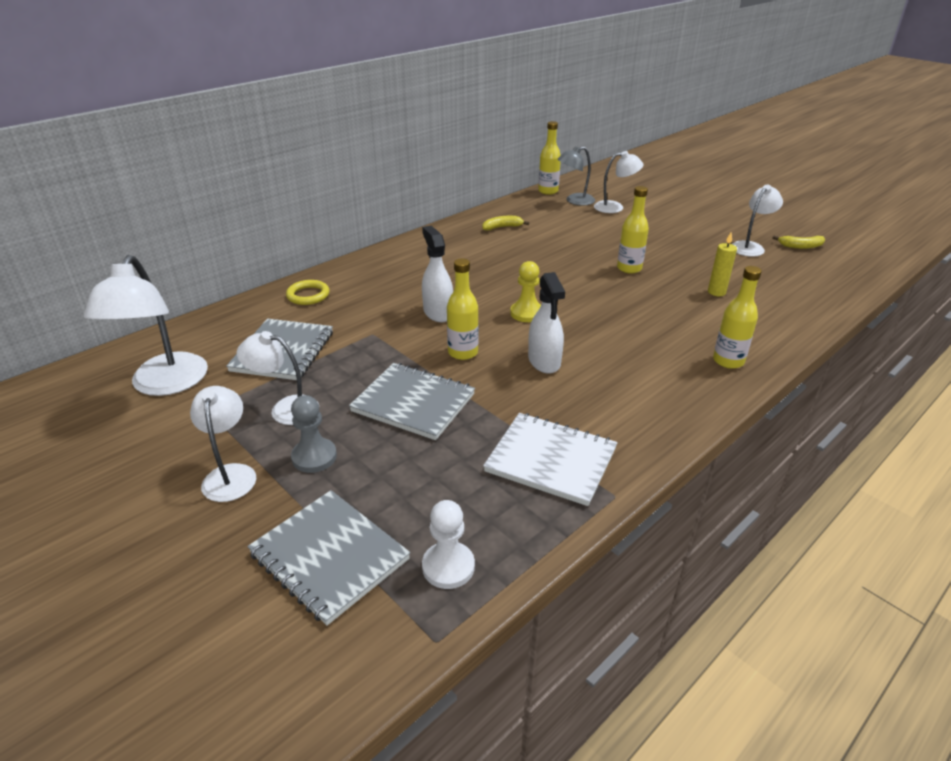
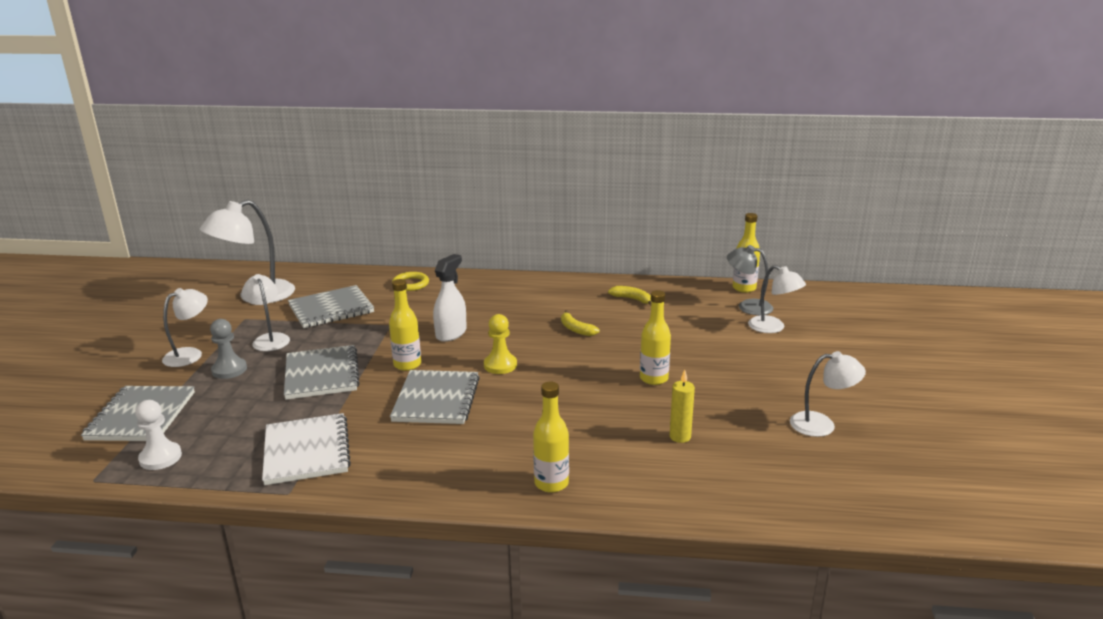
camera: 50 degrees right, 10 degrees down
(544, 361) = (436, 399): white spray bottle -> grey notebook
(800, 246) = (884, 454): yellow banana -> yellow banana (576, 329)

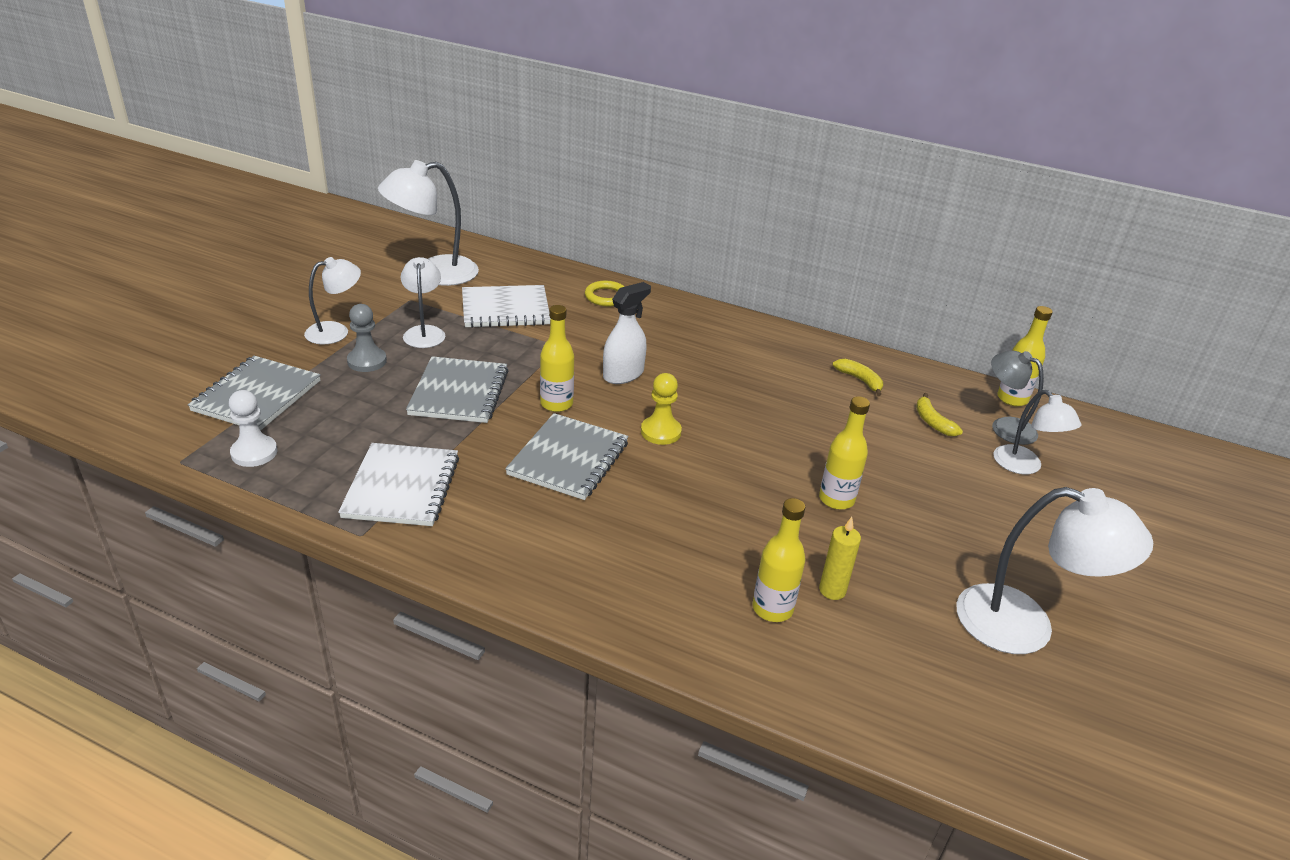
camera: 15 degrees right, 10 degrees up
(331, 309) = (505, 309): grey notebook -> white notebook
(551, 483) = (649, 609): yellow bottle -> yellow bottle (772, 609)
(576, 329) = (772, 405): yellow banana -> yellow banana (932, 422)
(822, 424) = (1024, 626): white lamp -> white lamp, size x1.63

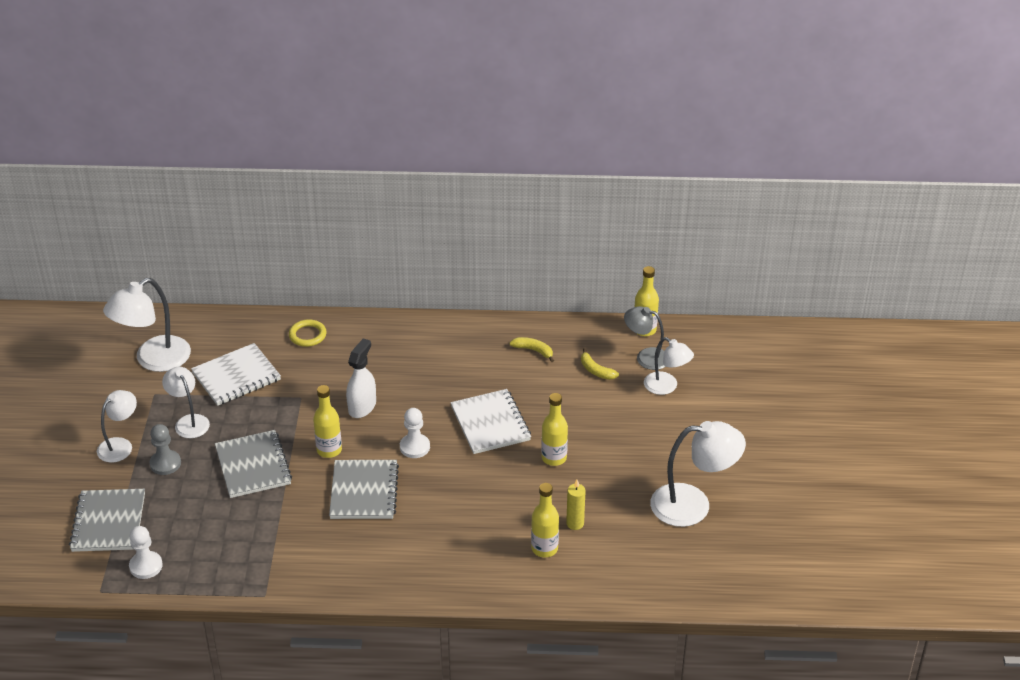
camera: 20 degrees left, 5 degrees up
(402, 487) = (266, 553): white notebook -> white notebook (490, 423)
(660, 432) = (414, 447): yellow pawn -> white pawn

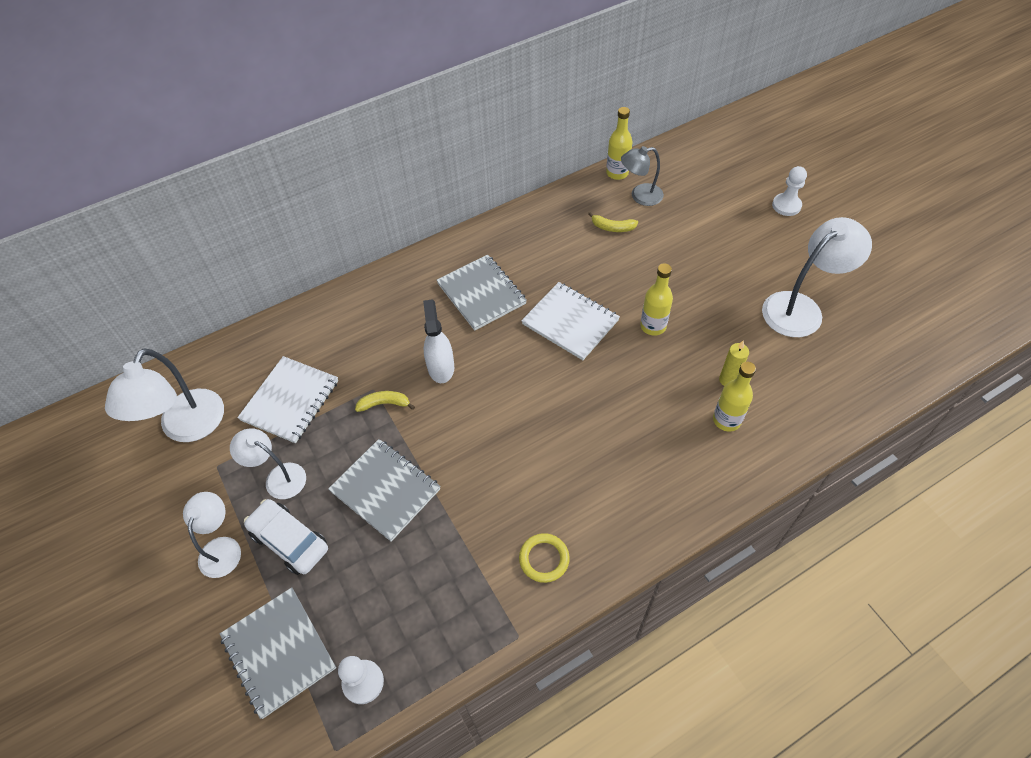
camera: 30 degrees left, 15 degrees up
(165, 463) = (290, 541): grey pawn -> white car
(307, 335) = (328, 321): yellow ring -> yellow ring (544, 559)
(329, 450) = (447, 430): yellow bottle -> none
(364, 491) = (517, 456): grey notebook -> grey notebook (481, 294)
(414, 447) = (524, 382): white pawn -> white pawn (786, 205)
(534, 351) = (545, 235): yellow banana -> yellow banana (384, 404)
(666, 387) = (680, 214): white lamp -> none

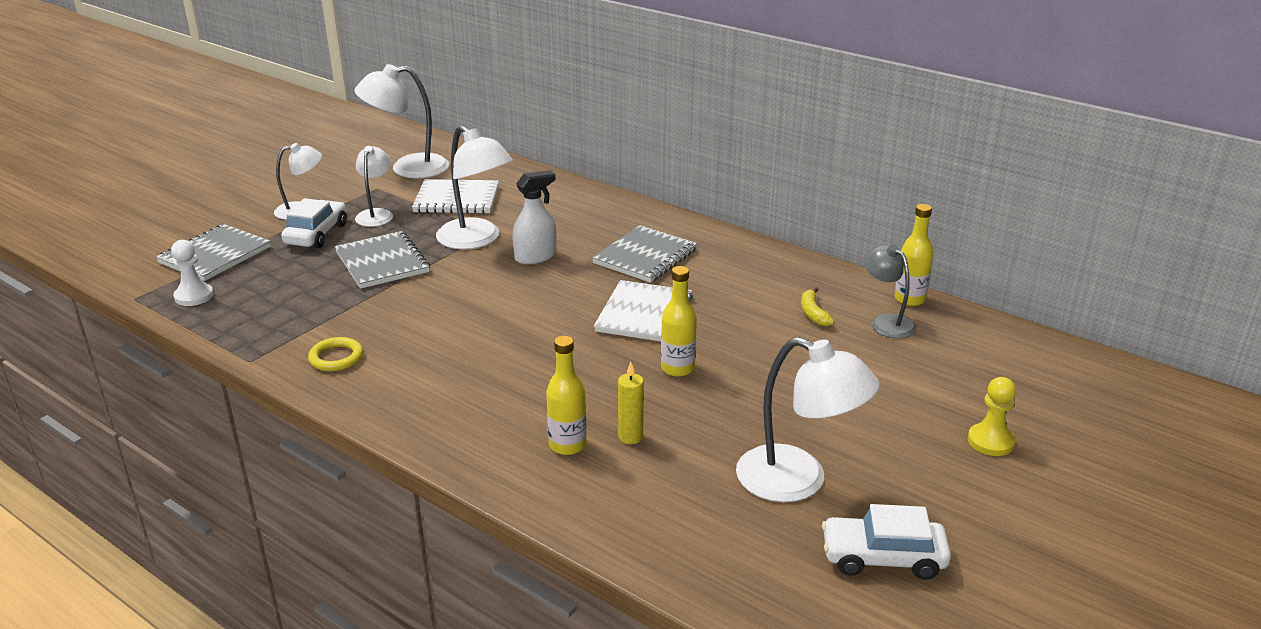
camera: 65 degrees right, 25 degrees down
(384, 404) = (476, 240): yellow banana -> white lamp
(385, 490) = (382, 262): grey notebook -> grey notebook turned 45 degrees counterclockwise
(786, 205) = (990, 441): white pawn -> yellow pawn
(880, 297) = (883, 558): none -> white car

